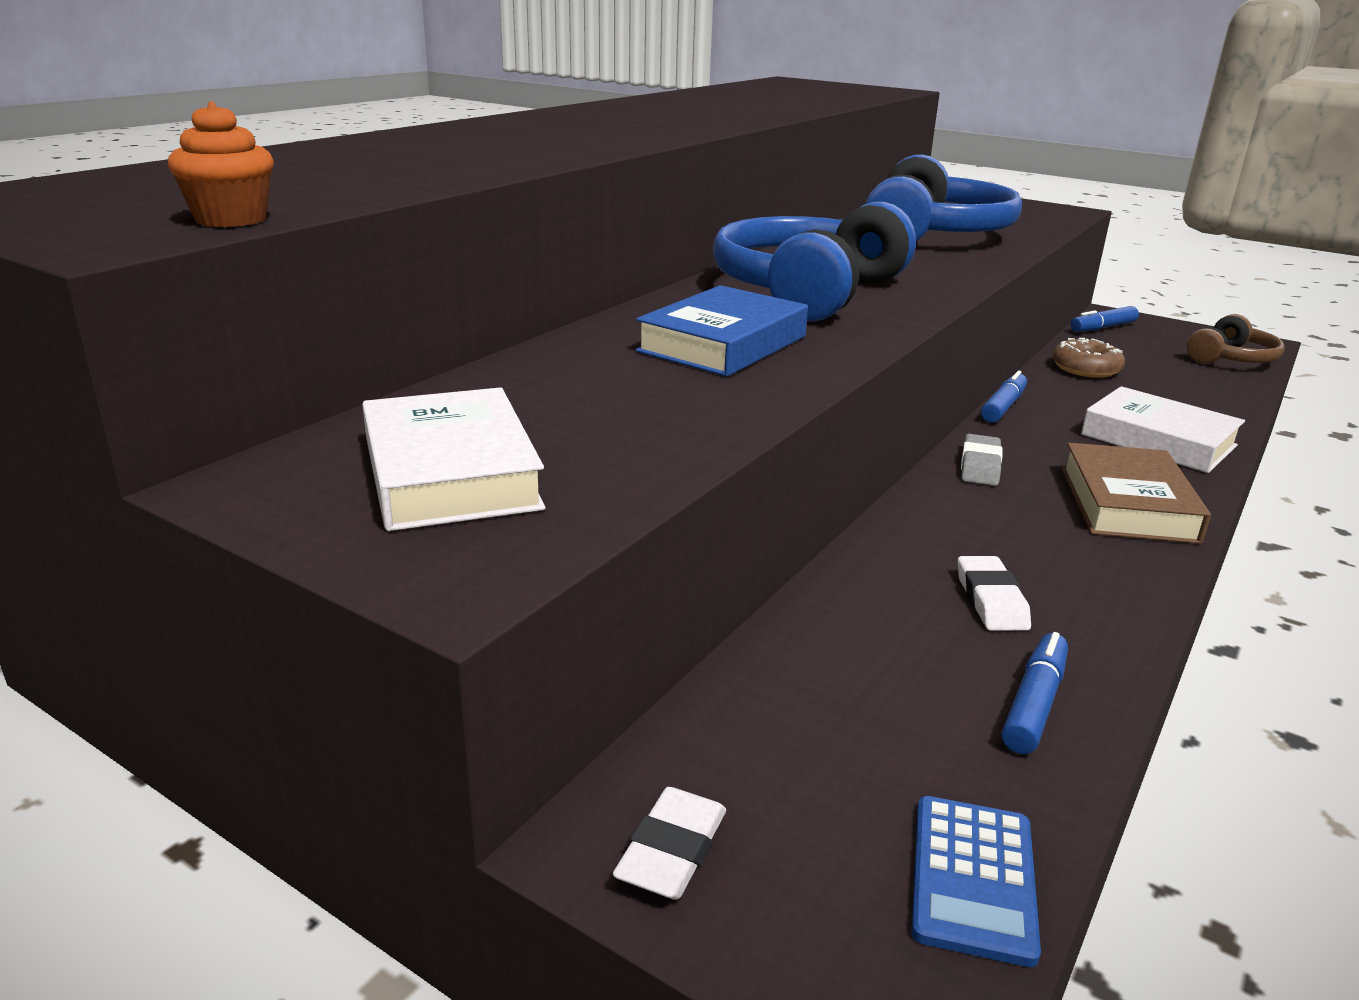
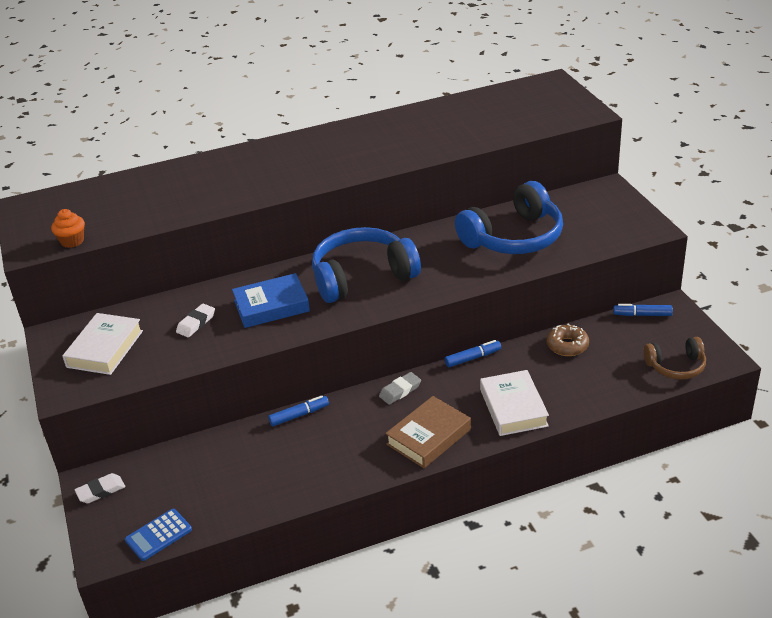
camera: 40 degrees right, 10 degrees up
(991, 600) = (299, 456): white eraser -> white eraser (196, 323)
(1034, 704) = (251, 498): blue marker -> blue marker (299, 415)

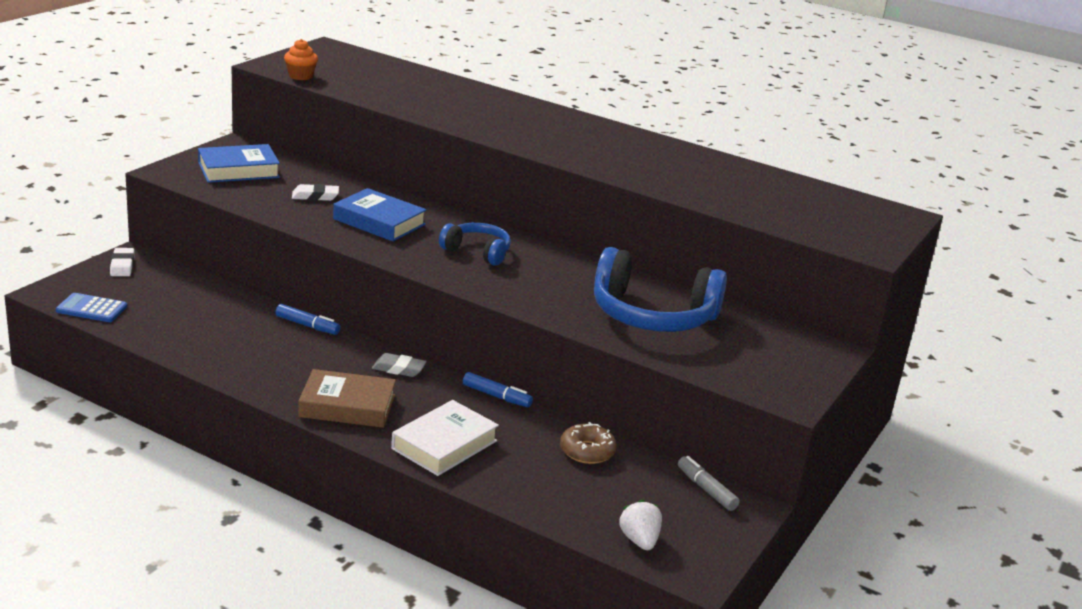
camera: 45 degrees right, 10 degrees down
(101, 491) = (122, 266): white eraser -> white eraser turned 60 degrees clockwise
(105, 349) = (238, 170): white book -> blue book
(362, 276) = (477, 252): blue headphones -> blue headphones, size x0.55
(642, 315) = (706, 489): blue marker -> grey marker
(676, 366) = (639, 540): brown headphones -> white strawberry

